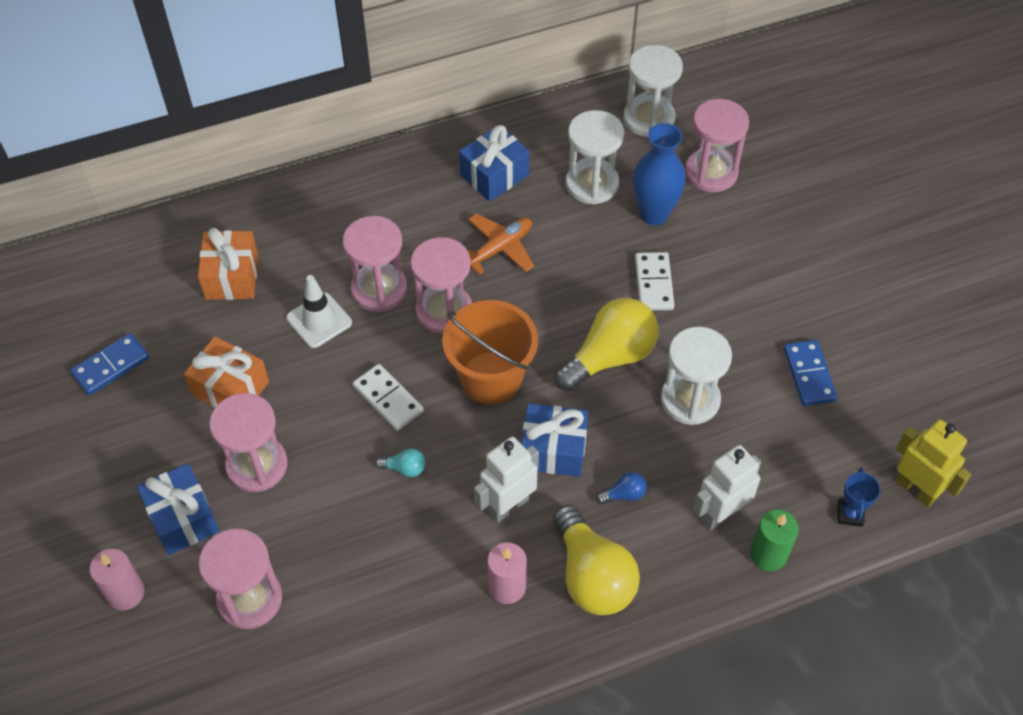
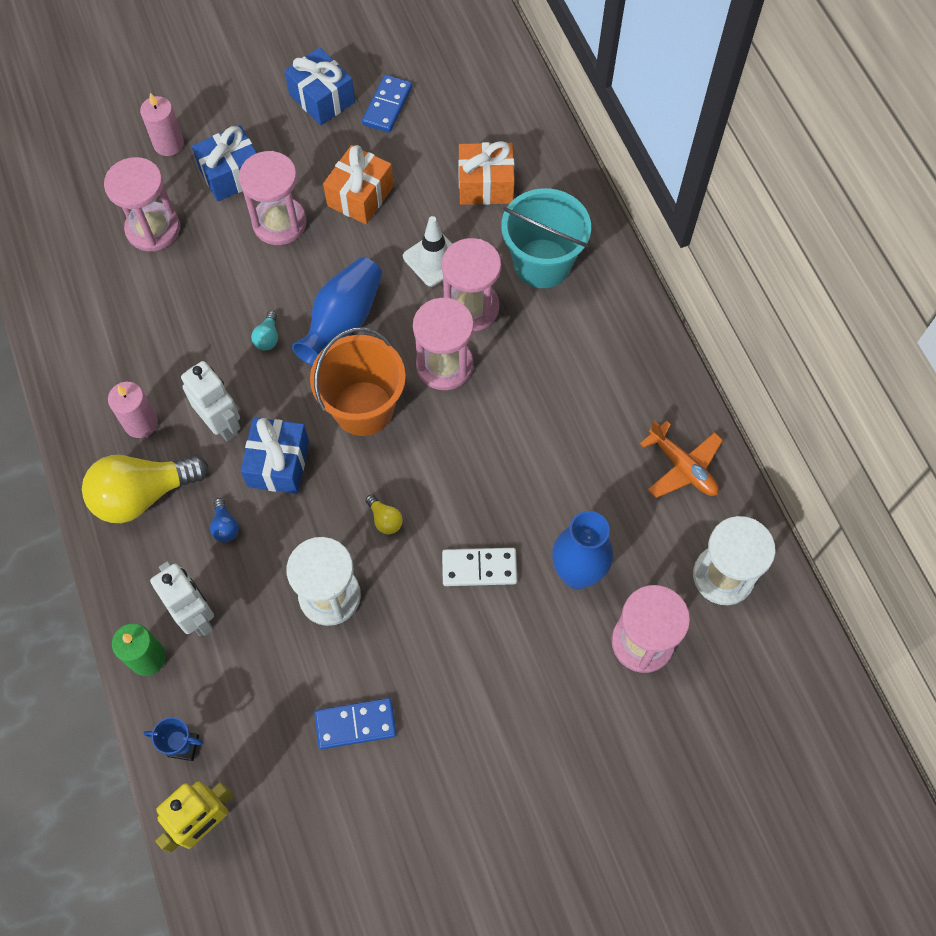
camera: 90 degrees right, 10 degrees up
(111, 366) = (387, 106): blue domino -> blue domino turned 60 degrees clockwise
(332, 232) = (542, 263): none -> turquoise bucket
(388, 399) = (343, 321): white domino -> blue vase
(494, 175) = (625, 410): blue gift -> blue gift (322, 98)
(499, 249) = (524, 415): orange plane -> orange plane (682, 467)
(592, 184) = (617, 509): white hourglass -> none
(610, 357) = (385, 519): yellow light bulb -> yellow light bulb, size x0.41

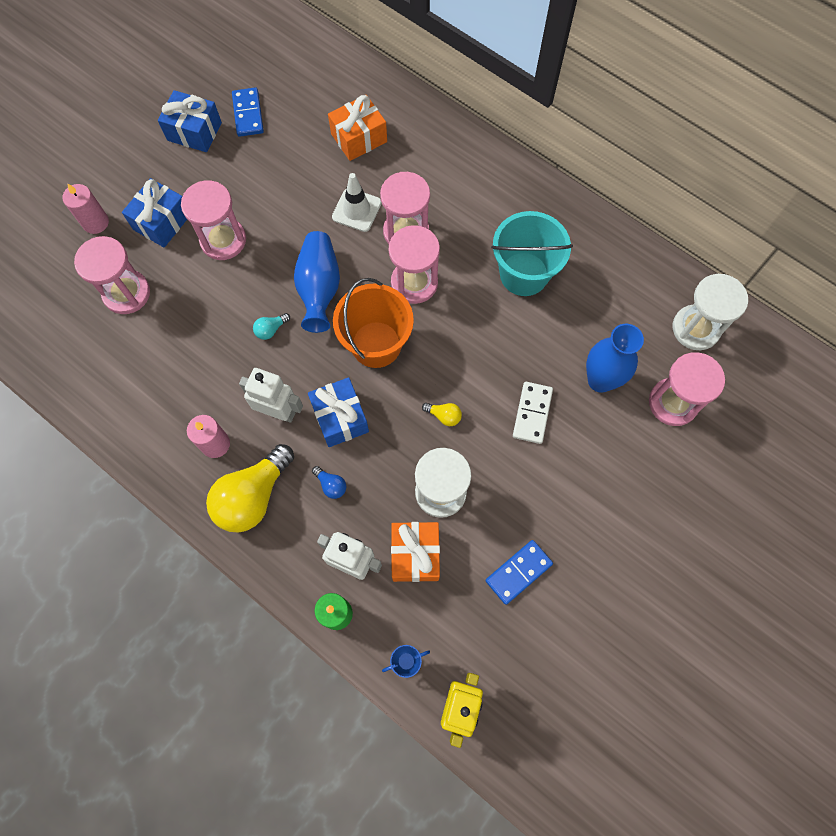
camera: 30 degrees left, 5 degrees up
(268, 337) = (271, 329): turquoise light bulb -> turquoise light bulb turned 75 degrees clockwise
(360, 196) = (271, 190): orange gift -> orange gift (415, 554)
(479, 568) = (532, 413): white domino -> white domino turned 45 degrees counterclockwise
(542, 263) = (436, 175): turquoise bucket -> turquoise bucket (524, 274)
(682, 467) = (622, 268): orange plane -> none

